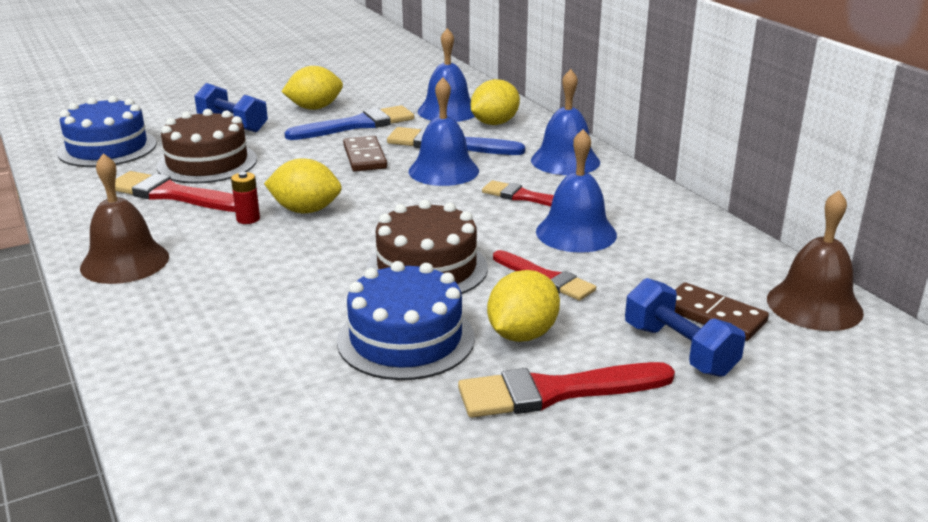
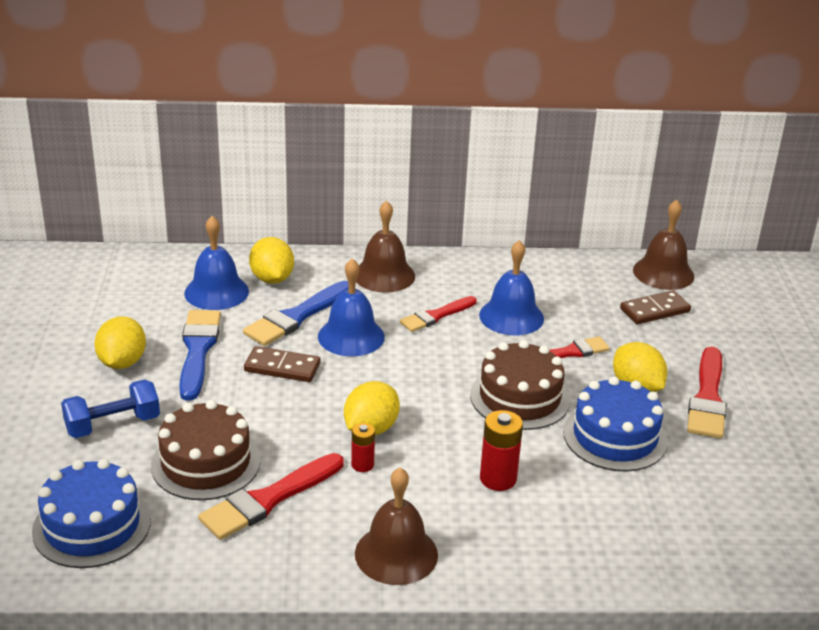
camera: 65 degrees left, 5 degrees up
(272, 286) = (498, 479): none -> red battery
(565, 161) = (384, 275): blue bell -> brown bell
(679, 350) = (686, 338): blue dumbbell -> none

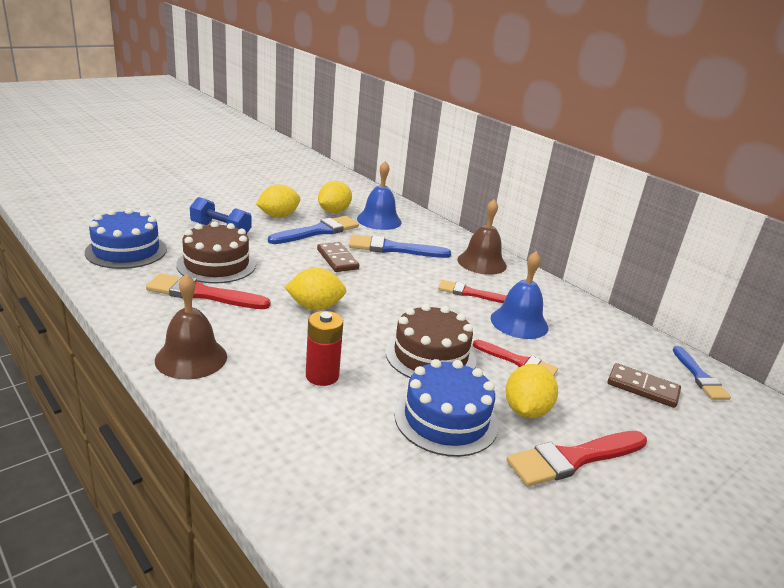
camera: 50 degrees right, 5 degrees down
(272, 279) = (417, 231): yellow lemon -> yellow lemon (334, 211)
(351, 336) = (401, 271): blue bell -> none
(362, 465) = (274, 315): red battery -> none
(663, 273) = (699, 377): brown bell -> blue brush

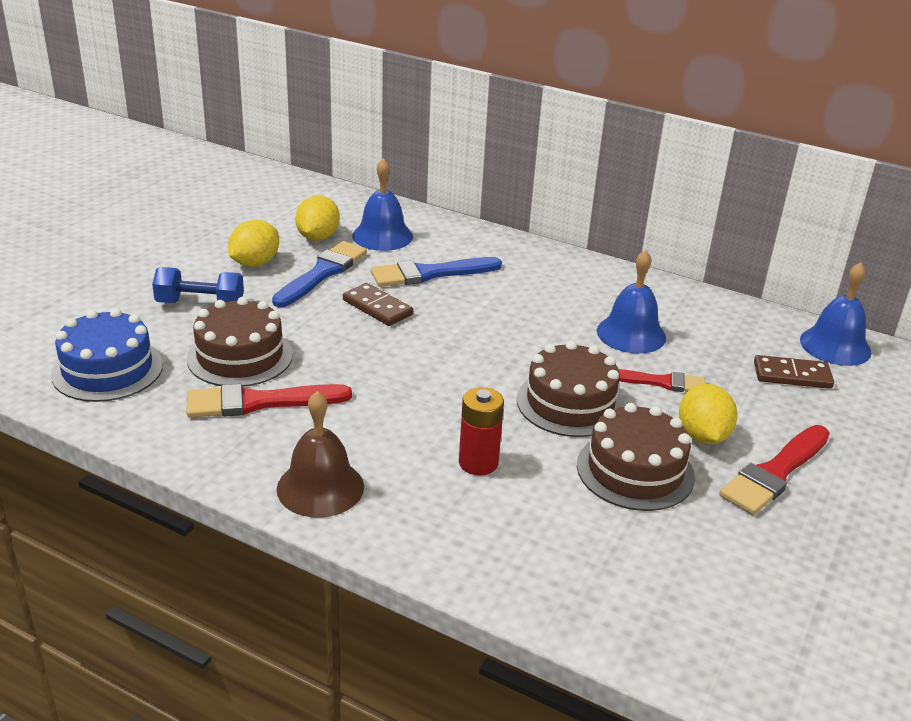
camera: 20 degrees left, 5 degrees up
(315, 307) = (403, 380): yellow lemon -> none
(446, 419) = (635, 470): blue cake -> brown cake
(470, 293) = (557, 311): red brush -> none
(482, 262) = (541, 265): brown bell -> none
(699, 377) = (835, 346): blue brush -> blue bell

